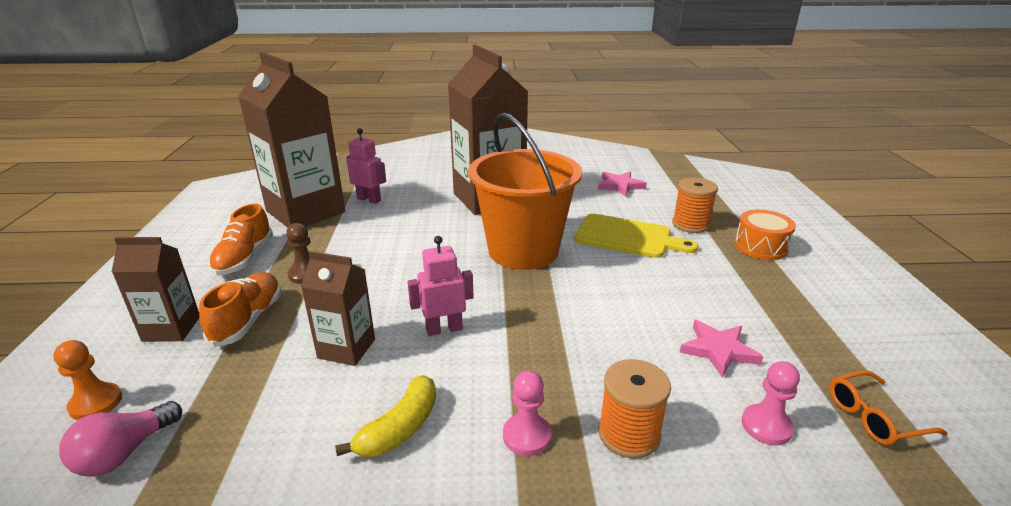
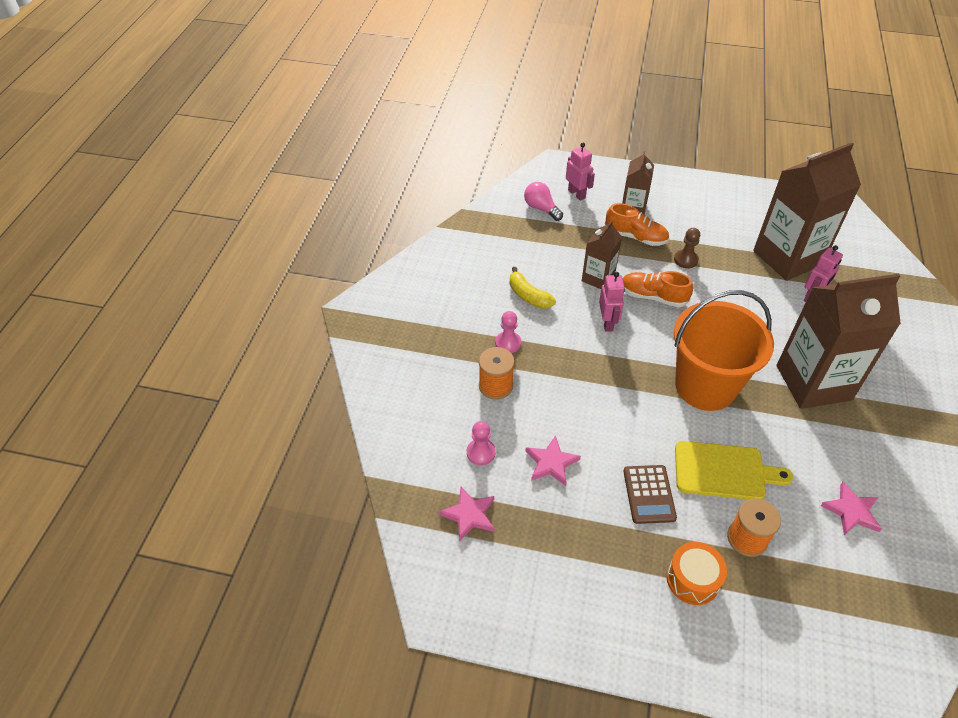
camera: 105 degrees right, 20 degrees up
(96, 403) = (577, 194): orange pawn -> pink robot
(244, 258) = (711, 230): orange shoe -> orange shoe (653, 297)
(627, 237) = (724, 471): yellow cutting board -> yellow cutting board turned 120 degrees counterclockwise
(694, 275) = (649, 494): none -> brown calculator
(874, 417) = (469, 515): orange glasses -> pink star

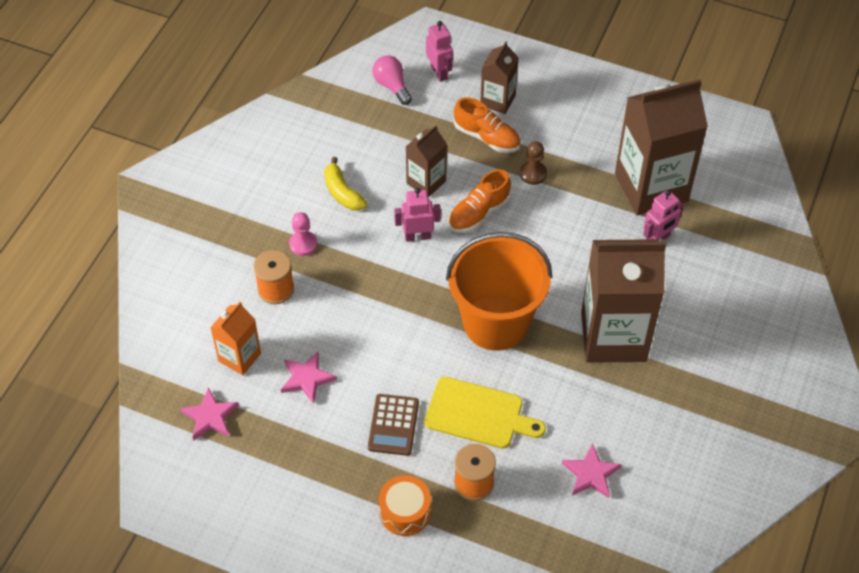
camera: 10 degrees right, 5 degrees up
(481, 452) = (239, 357): pink pawn -> orange carton
(607, 323) = (417, 236): pink robot -> pink robot turned 105 degrees counterclockwise
(653, 297) = (478, 213): orange shoe -> orange shoe turned 75 degrees counterclockwise

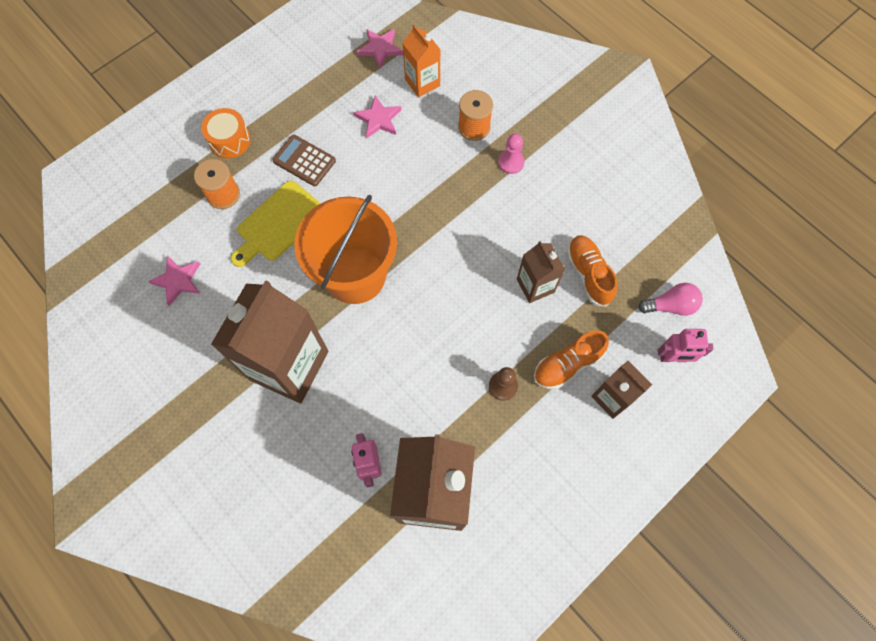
camera: 115 degrees right, 15 degrees up
(342, 192) = (554, 212): yellow banana -> none
(417, 236) = (476, 253): pink robot -> none
(478, 213) = (478, 315): orange shoe -> orange shoe (588, 274)

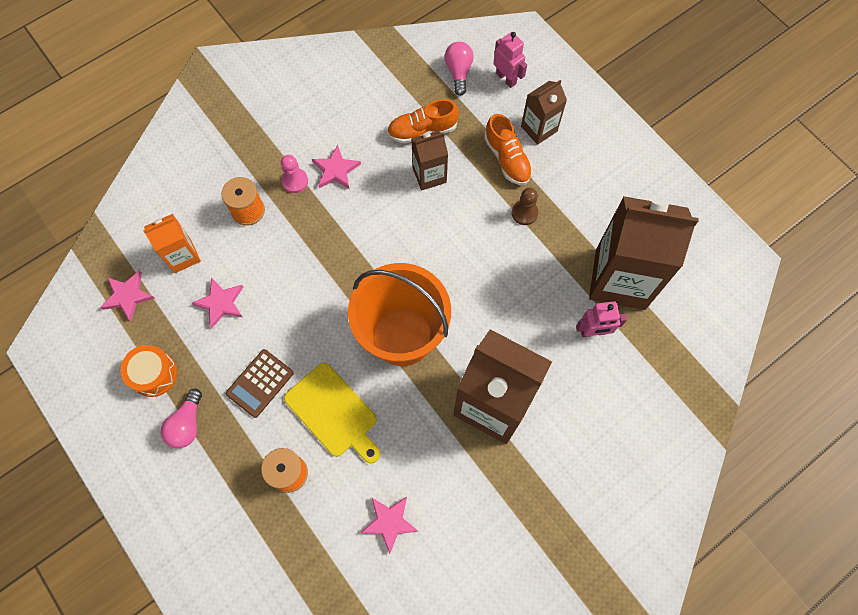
camera: 85 degrees left, 0 degrees up
(229, 140) = (218, 467): orange drum -> orange drum (154, 374)
(266, 111) = (187, 424): none -> pink light bulb
(528, 197) = (336, 170): none -> pink star
(673, 358) = (506, 78): pink robot -> pink robot turned 45 degrees counterclockwise

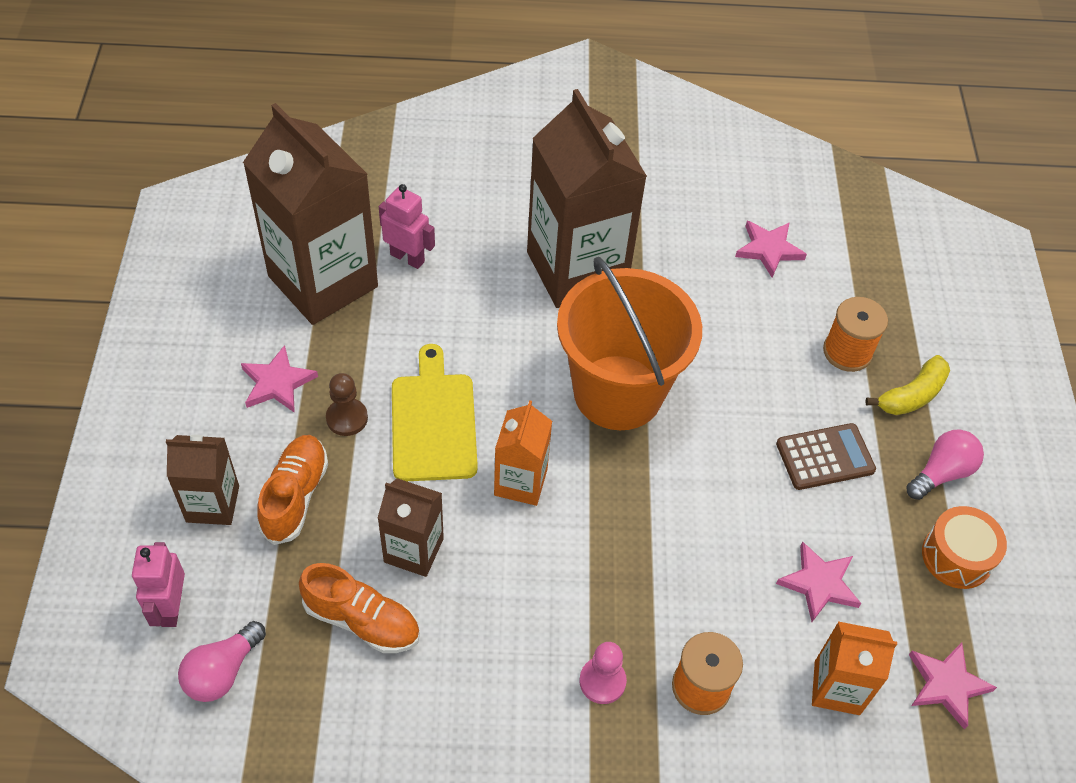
camera: 145 degrees left, 15 degrees down
(231, 470) = (911, 395): none -> yellow banana
(333, 412) = (757, 373): yellow cutting board -> yellow cutting board (433, 421)
(336, 170) = (531, 654): pink star -> pink star (277, 383)
(409, 245) = (520, 482): none -> orange carton

